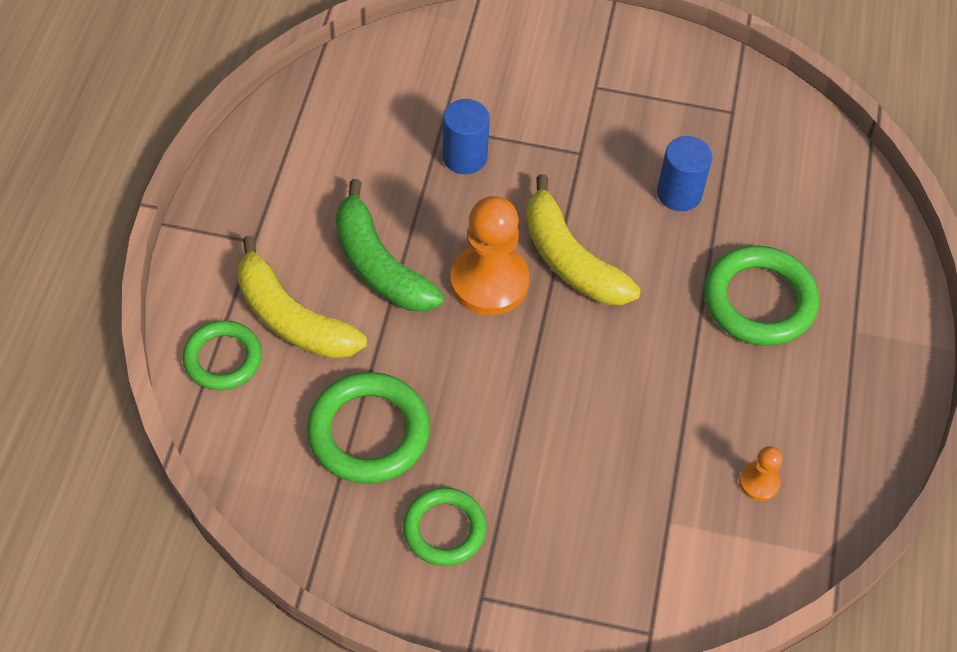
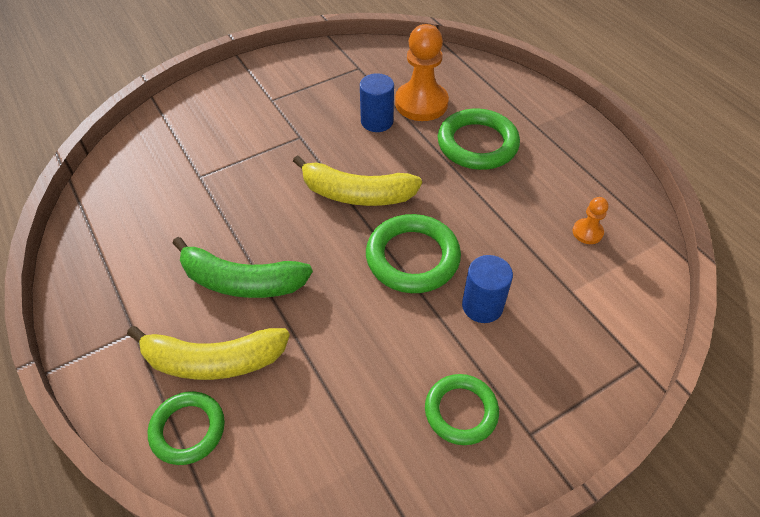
camera: 40 degrees left, 5 degrees down
(368, 432) = (345, 391): green ring -> green ring (412, 257)
(464, 157) = (232, 183): blue cylinder -> blue cylinder (482, 306)
(489, 282) = (323, 240): orange pawn -> orange pawn (421, 103)

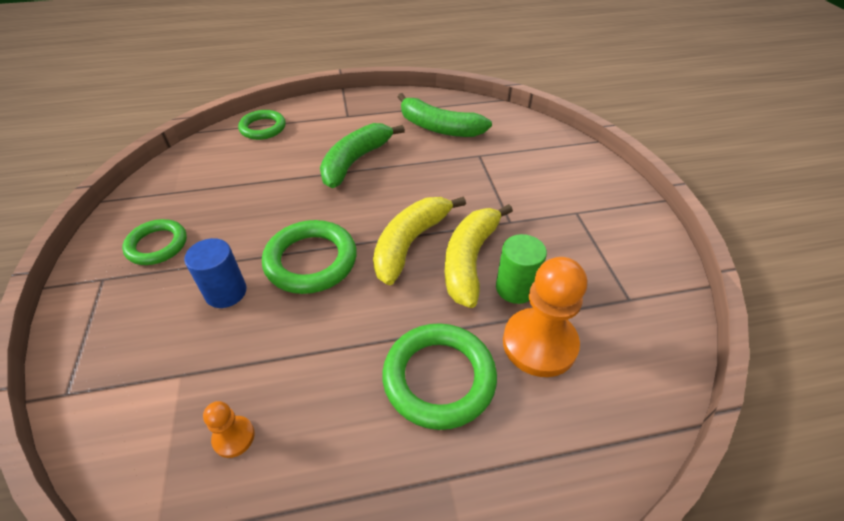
camera: 110 degrees right, 5 degrees down
(148, 223) = (439, 127): none -> green banana
(214, 360) = (300, 142): yellow banana -> yellow banana (470, 260)
(377, 121) = (515, 288): blue cylinder -> green cylinder

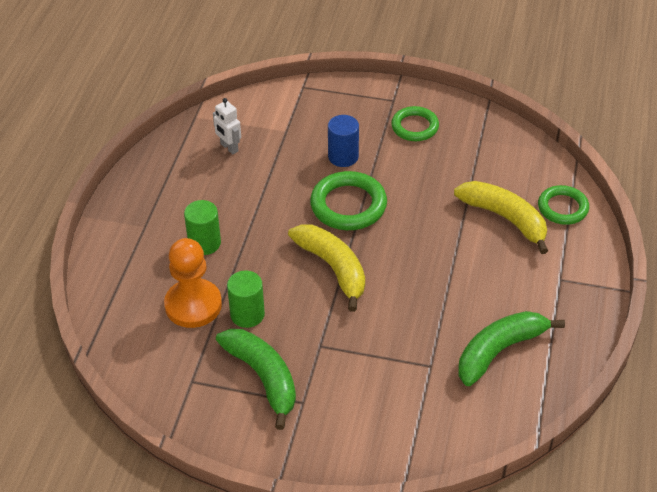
camera: 115 degrees right, 0 degrees up
(234, 437) = (229, 148): orange pawn -> white robot
(355, 161) = (468, 263): green banana -> green banana (263, 377)
(439, 378) = (204, 243): green ring -> green cylinder
(470, 260) = (292, 298): yellow banana -> yellow banana (505, 218)

